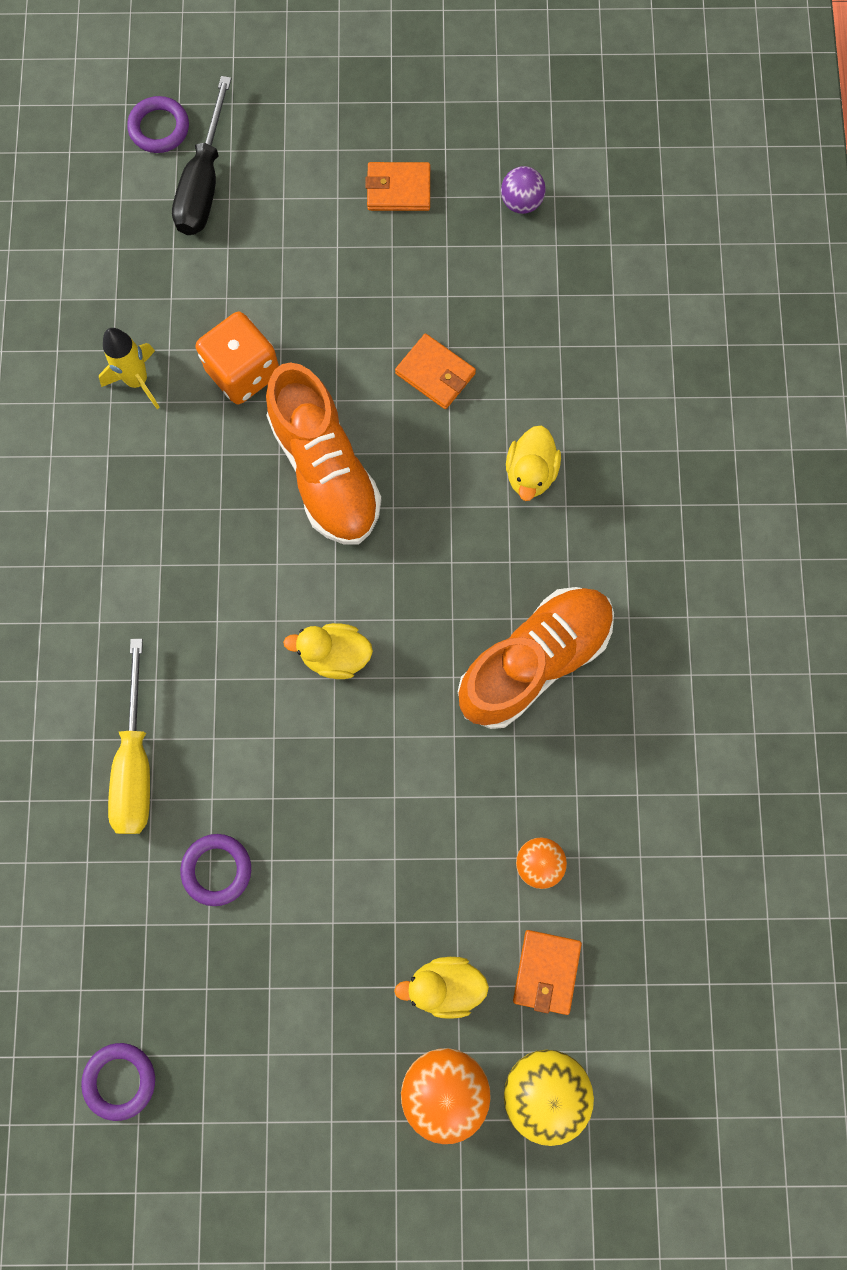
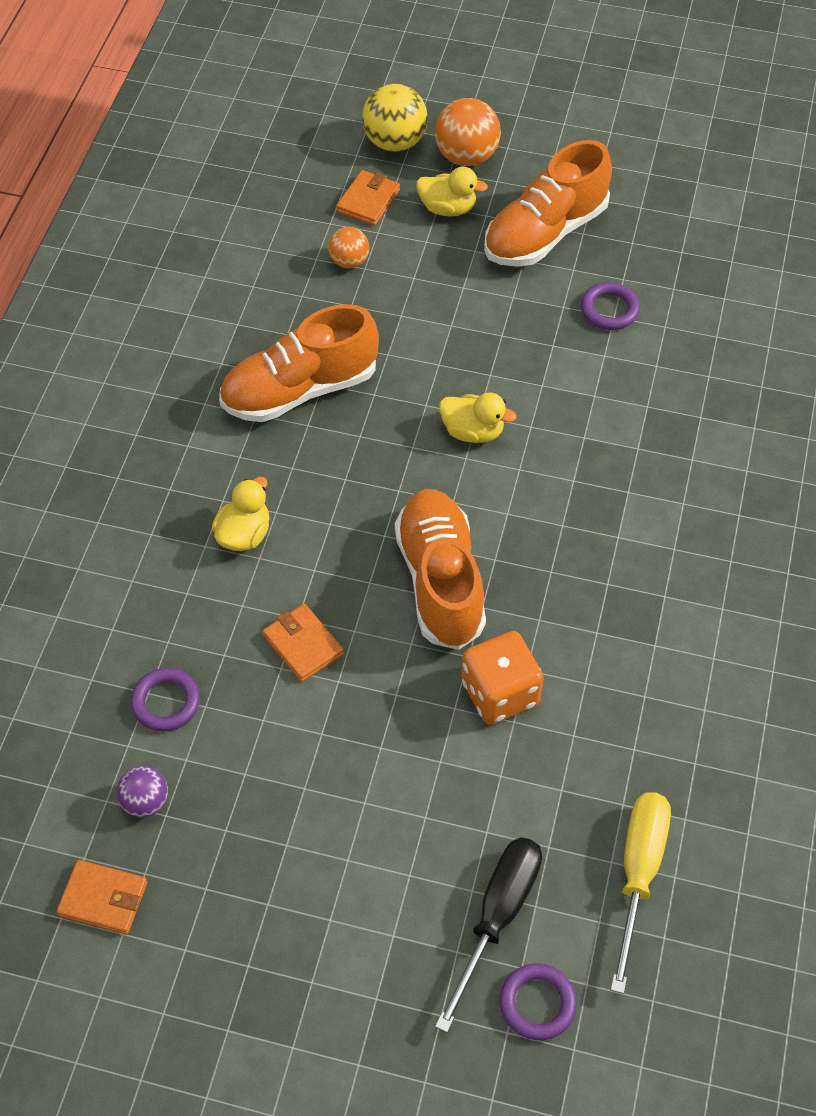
camera: 165 degrees left, 20 degrees down
(120, 1080) = (707, 206): purple ring -> purple ring (166, 702)
(136, 762) = (665, 393): yellow screwdriver -> yellow screwdriver (638, 874)
(137, 381) = (612, 710): yellow rocket -> none
(315, 975) = (545, 233): none -> orange shoe
(398, 189) = (275, 852): orange wallet -> orange wallet (103, 899)

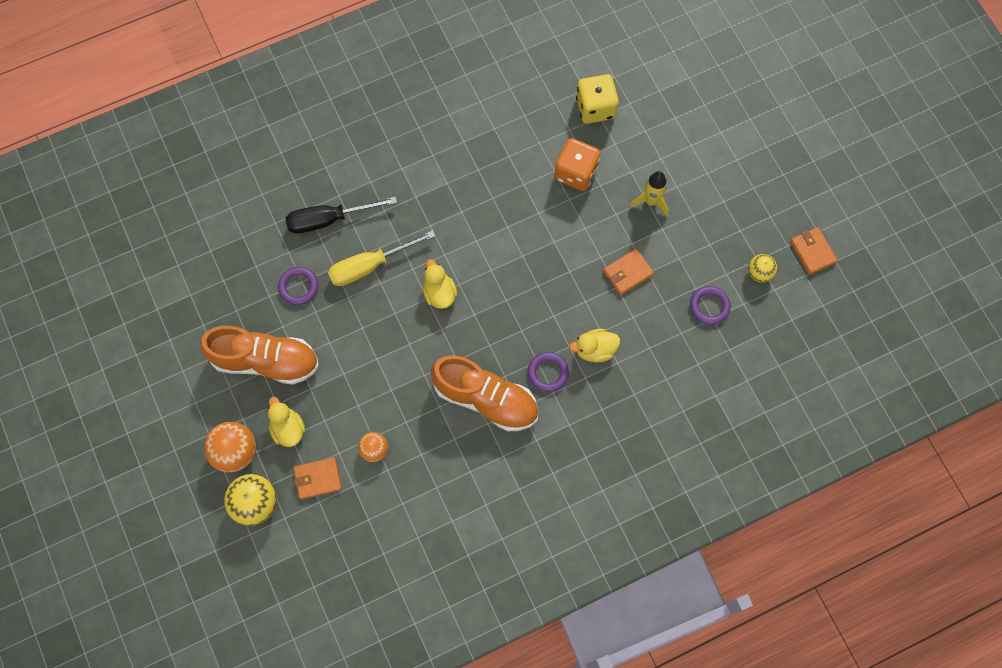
camera: 130 degrees left, 15 degrees up
(145, 802) = (759, 273): purple ball -> yellow ball
(303, 645) = (628, 273): orange wallet -> orange wallet turned 45 degrees clockwise
(373, 752) = (651, 201): none -> yellow rocket
(440, 581) = (541, 241): orange shoe -> none
(497, 917) = (677, 101): black screwdriver -> black screwdriver (329, 219)
(537, 1003) = (697, 62): purple ring -> purple ring (548, 373)
(580, 795) = (595, 108): none -> yellow dice
(638, 874) = (610, 63): yellow screwdriver -> yellow screwdriver (370, 266)

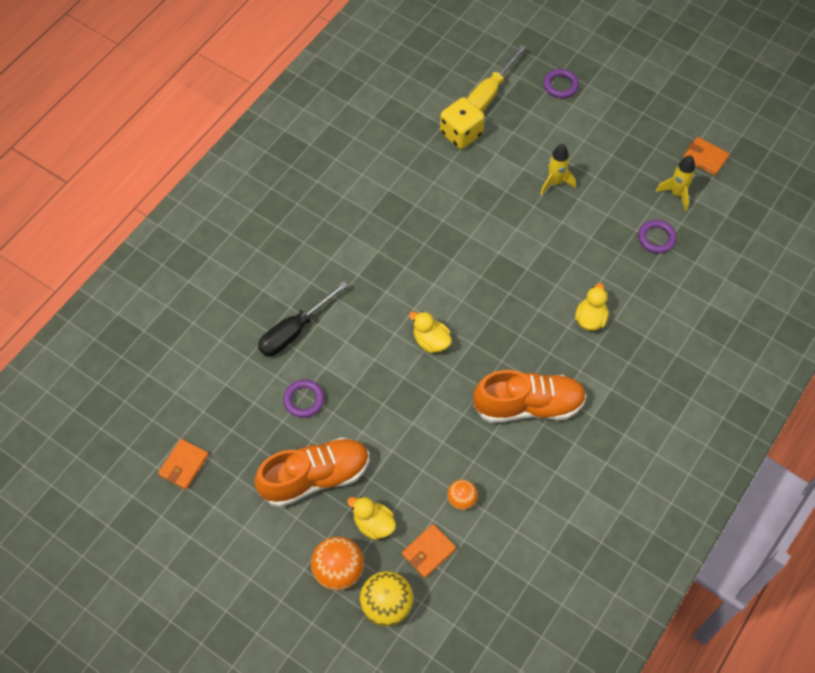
camera: 30 degrees left, 10 degrees down
(370, 266) = (356, 350): yellow screwdriver -> yellow screwdriver (489, 93)
(548, 373) = (565, 357): purple ring -> purple ring (560, 85)
(576, 173) = (479, 190): orange dice -> none
(595, 350) = (590, 319): yellow duck -> yellow duck turned 150 degrees clockwise
(628, 273) = (574, 245): orange wallet -> orange wallet (184, 465)
(759, 273) = (676, 194): yellow ball -> yellow rocket

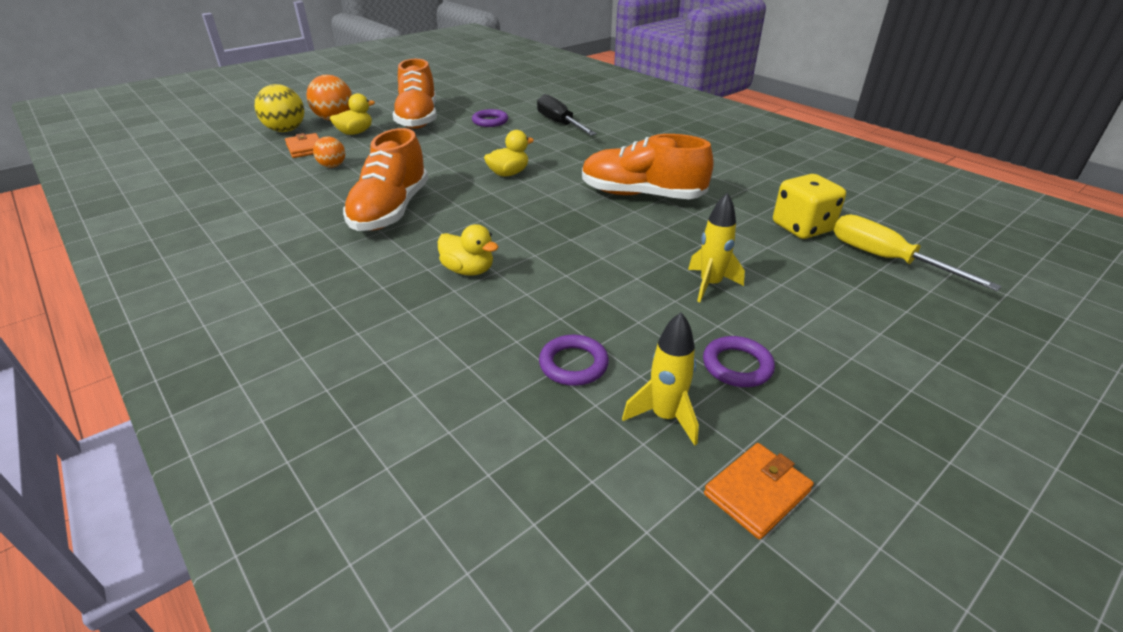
camera: 105 degrees right, 25 degrees down
(184, 465) = (470, 86): orange wallet -> none
(441, 235) = (641, 195): none -> orange shoe
(560, 85) = (925, 329): purple ring -> purple ring (737, 366)

